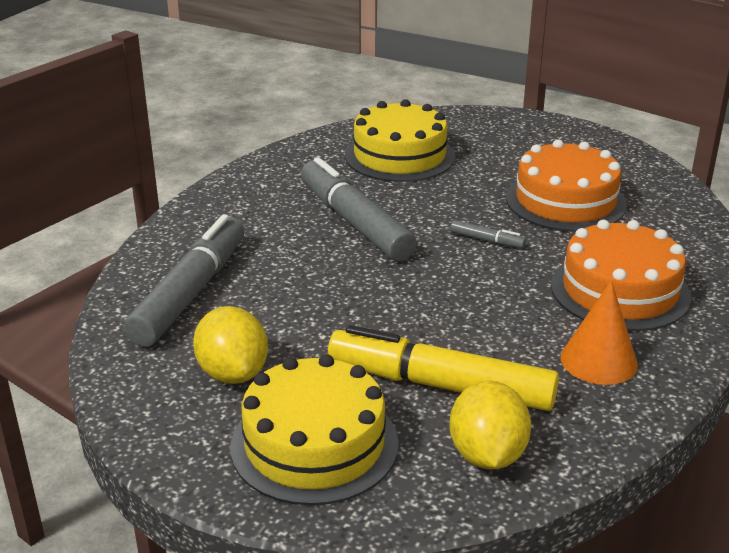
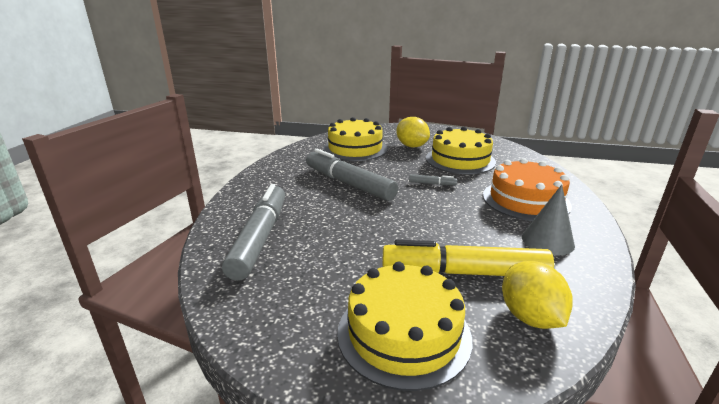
camera: 15 degrees left, 5 degrees down
(233, 373) = (315, 289): yellow lemon -> yellow lemon (411, 146)
(565, 201) = (460, 160): orange cake -> yellow cake
(598, 360) = (547, 241): orange cone -> grey cone

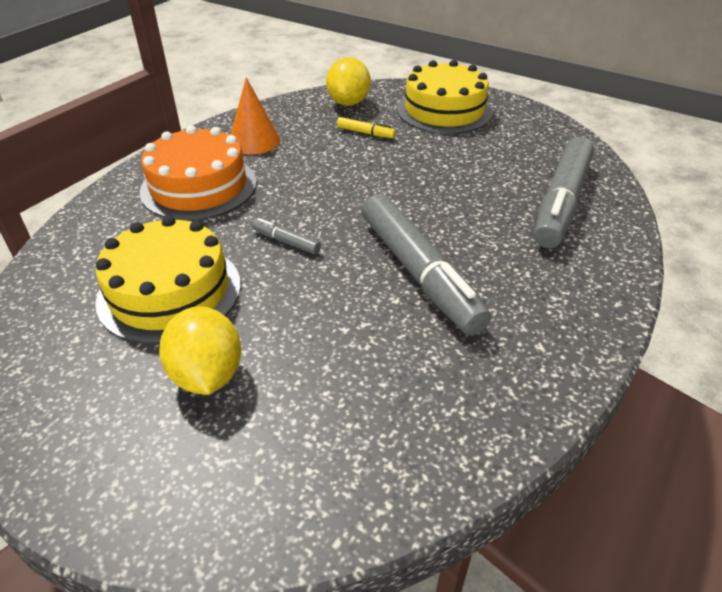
camera: 160 degrees left, 15 degrees up
(355, 148) = (348, 401): yellow cake -> none
(464, 272) = (365, 133): yellow marker -> yellow marker, size x0.41
(547, 241) = (254, 141): grey cone -> orange cone

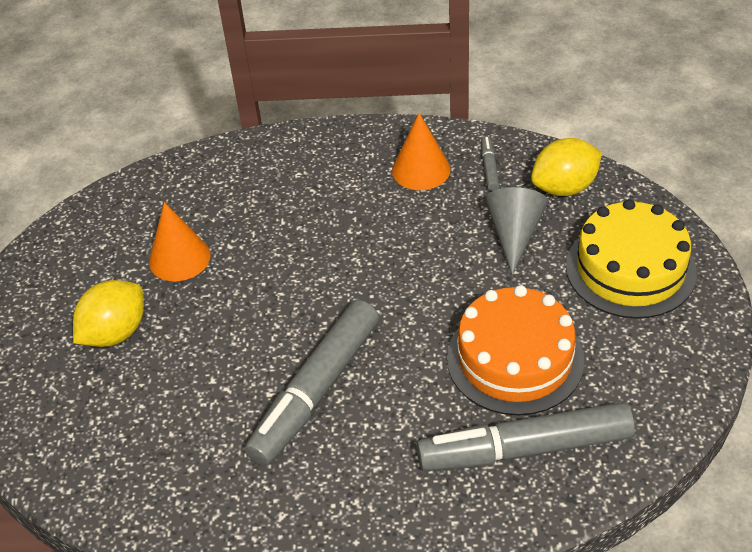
camera: 60 degrees right, 5 degrees up
(169, 291) = (179, 258): yellow cake -> orange cone
(199, 186) = (318, 184): orange cake -> orange cake (515, 359)
(286, 241) = (289, 284): grey marker -> grey marker (489, 168)
(365, 133) = (514, 234): yellow marker -> grey cone

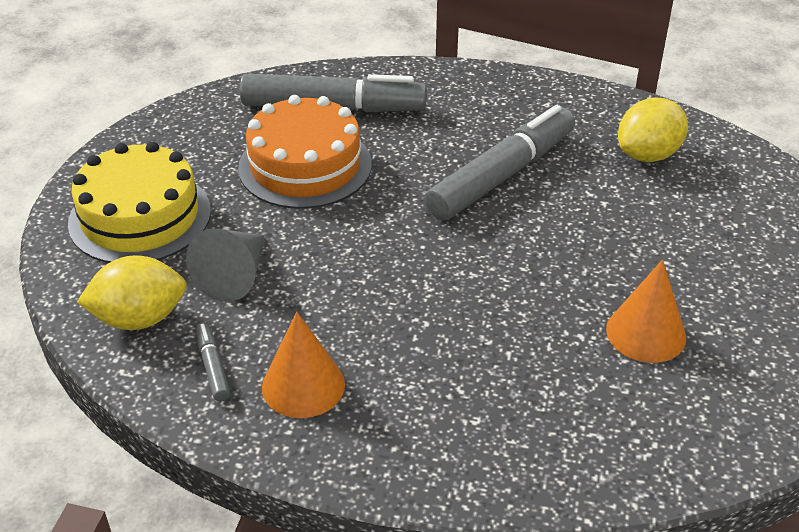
camera: 170 degrees left, 5 degrees down
(115, 333) = (715, 264): yellow lemon -> yellow lemon (648, 155)
(489, 168) = (213, 367): grey marker -> grey marker turned 150 degrees clockwise

